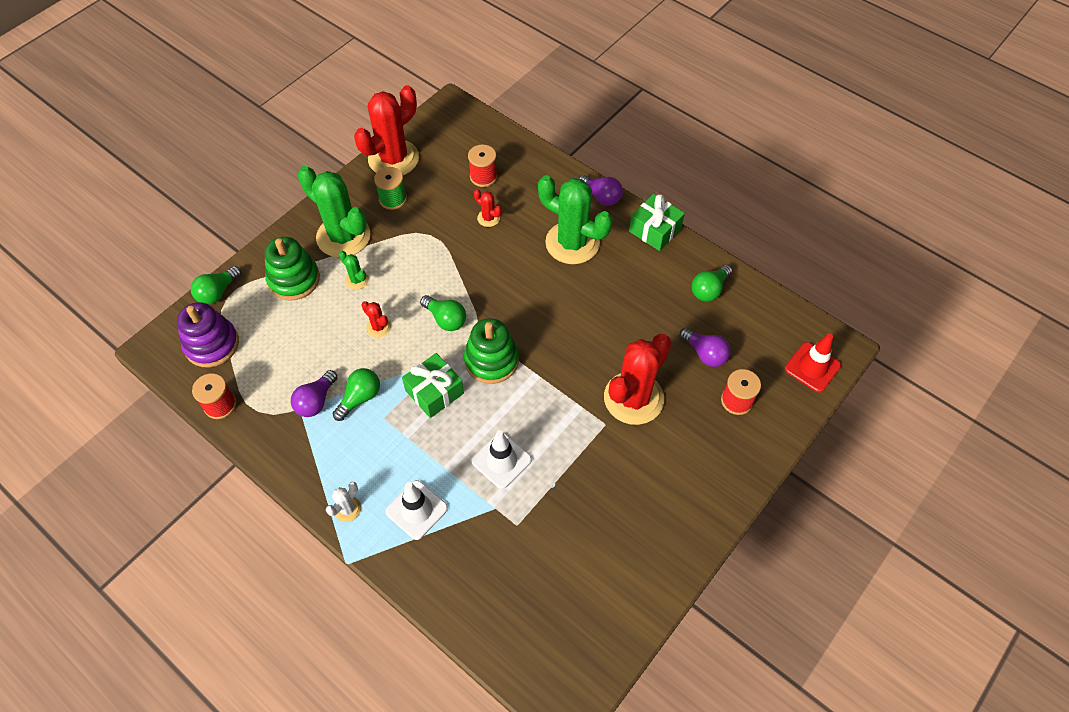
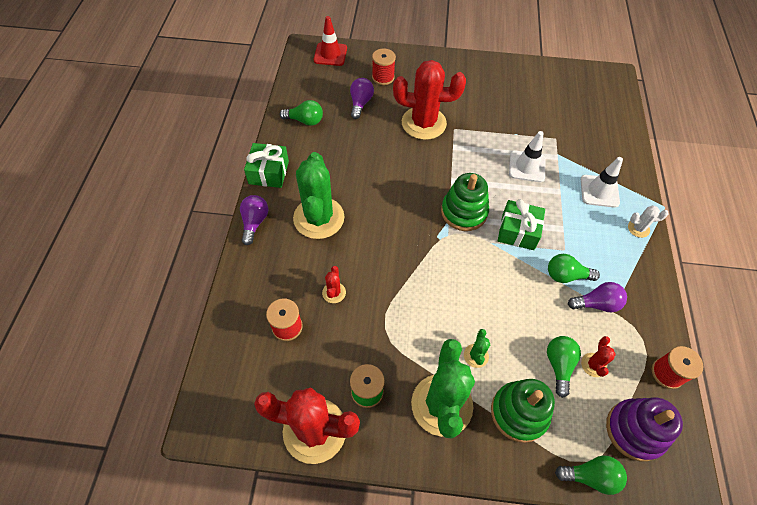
camera: 125 degrees left, 0 degrees up
(378, 327) = (502, 305): red cactus -> red cactus (593, 365)
(445, 319) = (456, 262): green light bulb -> green light bulb (559, 365)

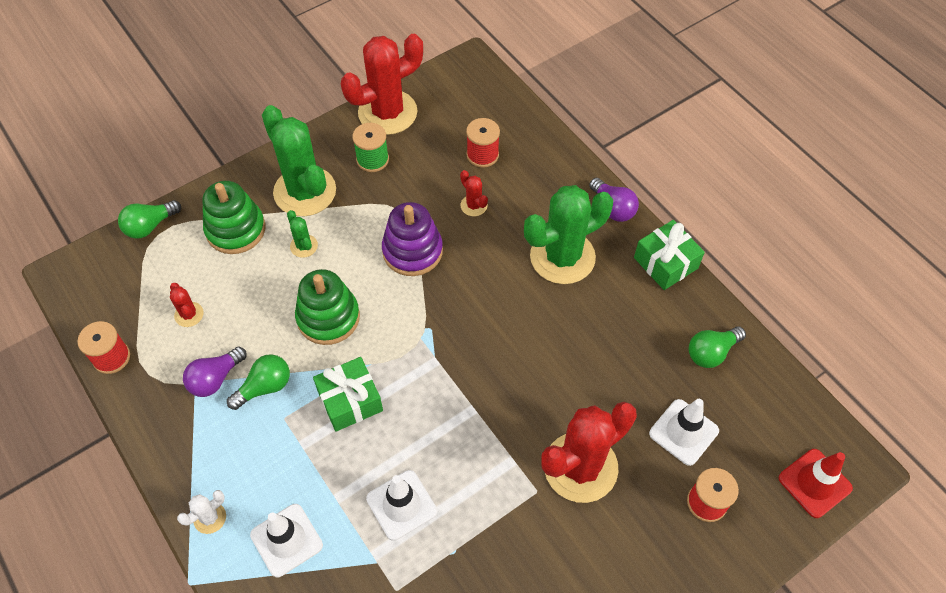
camera: 140 degrees right, 0 degrees up
(319, 218) = (562, 257): green cactus -> green cactus turned 75 degrees counterclockwise
(360, 103) = (683, 432): purple light bulb -> white traffic cone
(464, 212) = (426, 378): green stacking toy -> green stacking toy (328, 317)
(559, 365) = (222, 291): green light bulb -> none
(635, 430) = (125, 285): purple stacking toy -> purple stacking toy (412, 251)

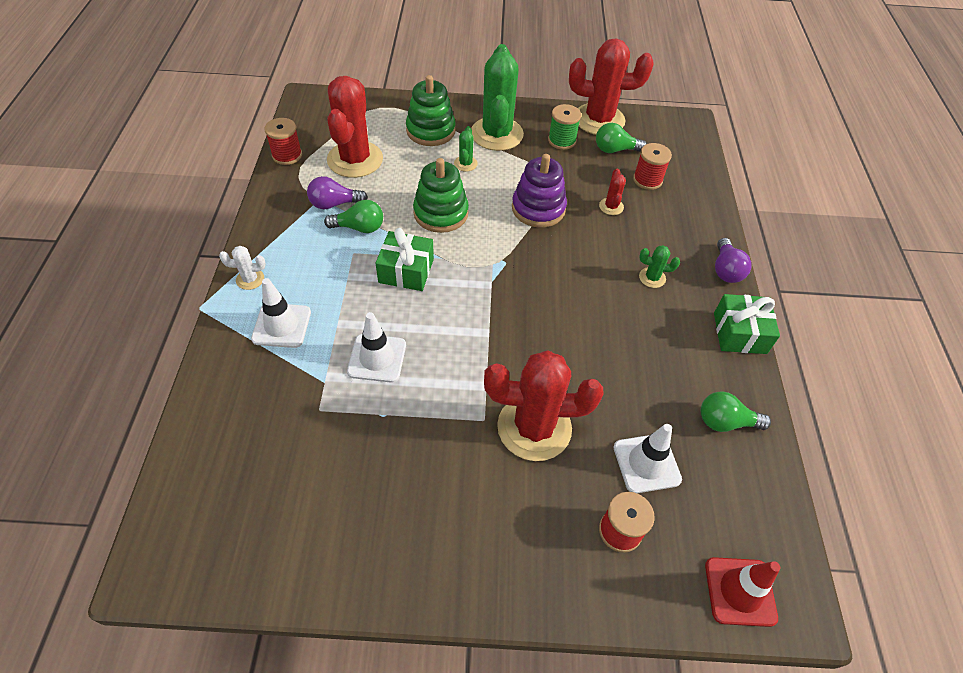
camera: 35 degrees right, 5 degrees down
(150, 226) = (380, 100): green light bulb -> green light bulb (615, 150)
(189, 314) = (355, 159): red cactus -> red cactus, size x2.34
(562, 257) = (652, 278): green cactus -> green cactus, size x0.43

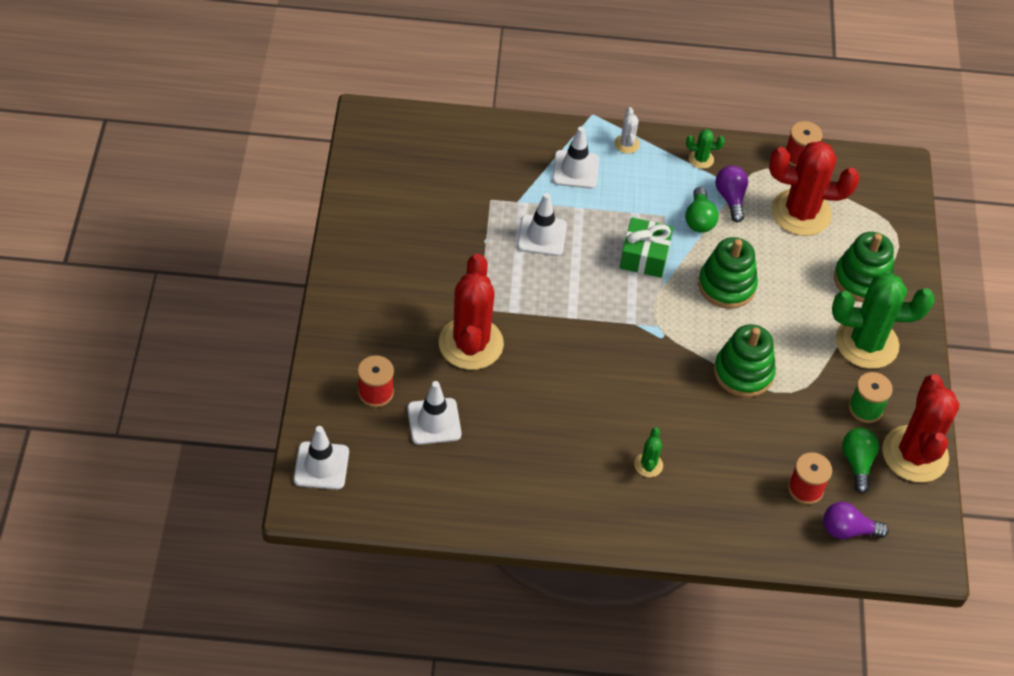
camera: 90 degrees right, 0 degrees up
(465, 164) = (808, 310): green cactus -> green cactus (701, 159)
(538, 208) = (743, 373): purple stacking toy -> green stacking toy
(611, 206) = (754, 443): red cactus -> none
(725, 270) = (664, 539): purple light bulb -> purple light bulb (848, 530)
(725, 422) = (473, 492): green light bulb -> none
(739, 333) = (577, 531): green gift -> none
(740, 591) = (321, 466): red traffic cone -> white traffic cone

